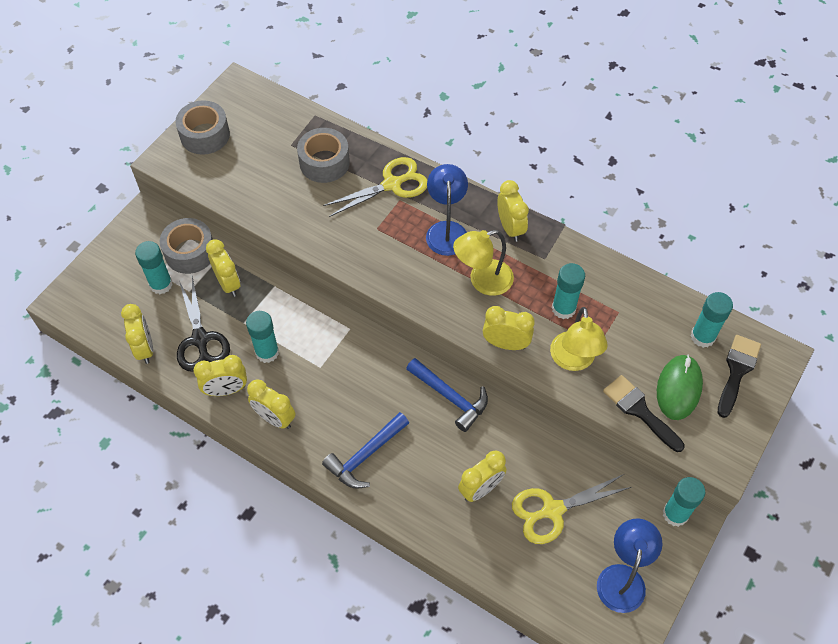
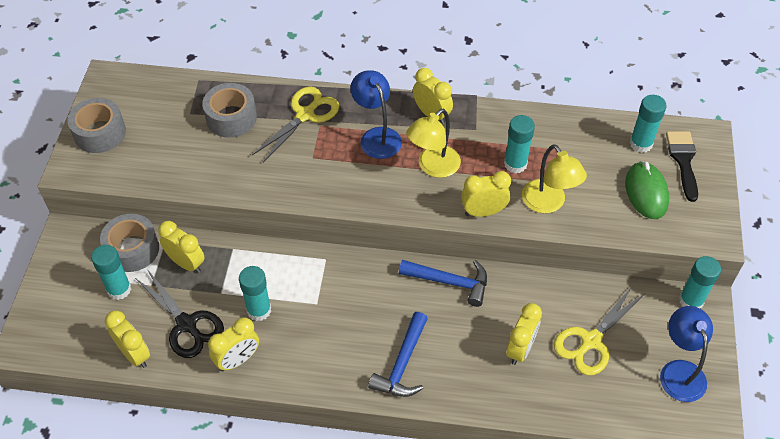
camera: 25 degrees left, 5 degrees down
(275, 418) = (299, 366): yellow clock -> none
(639, 410) = (625, 222): black brush -> none

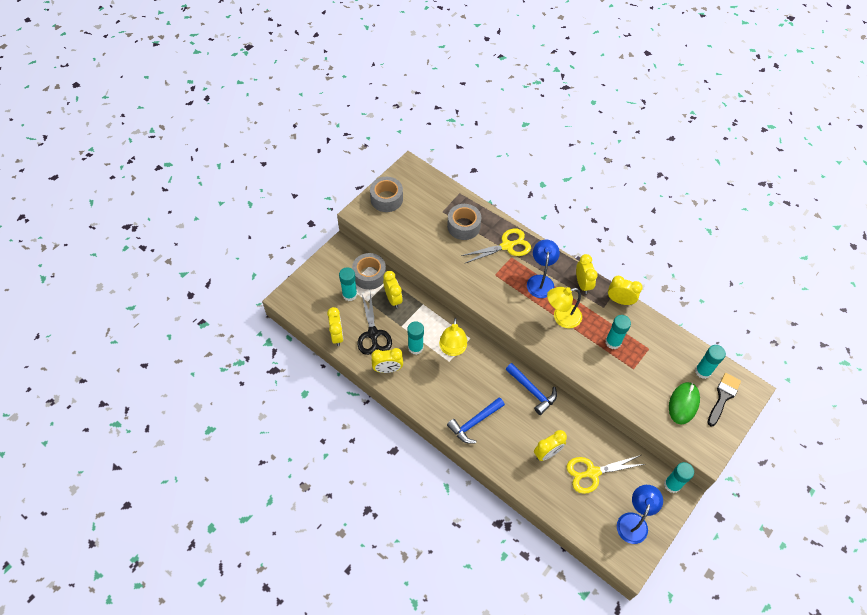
camera: 30 degrees right, 5 degrees up
(483, 212) = (573, 361): yellow clock -> yellow clock (620, 301)
(548, 203) = (616, 377): yellow lamp -> yellow lamp (452, 349)

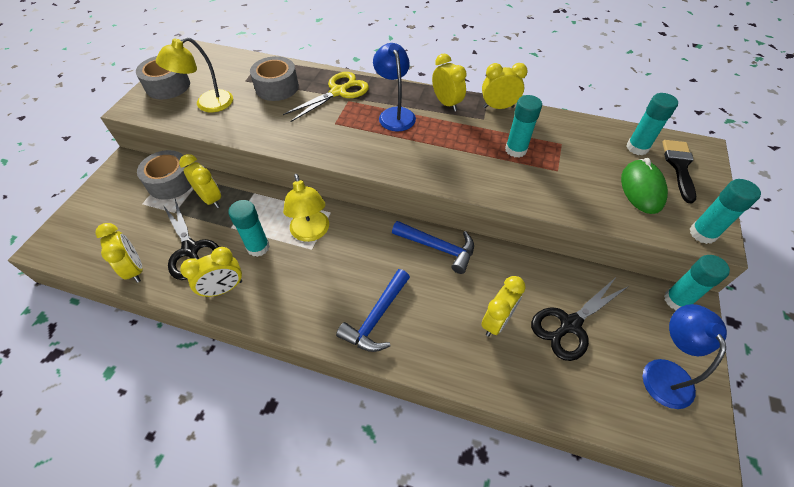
camera: 20 degrees left, 5 degrees down
(349, 294) = (146, 212): turquoise glue stick -> turquoise glue stick (702, 233)
(561, 317) = (439, 143): yellow lamp -> yellow lamp (207, 104)
(592, 472) = (570, 324): yellow scissors -> black scissors

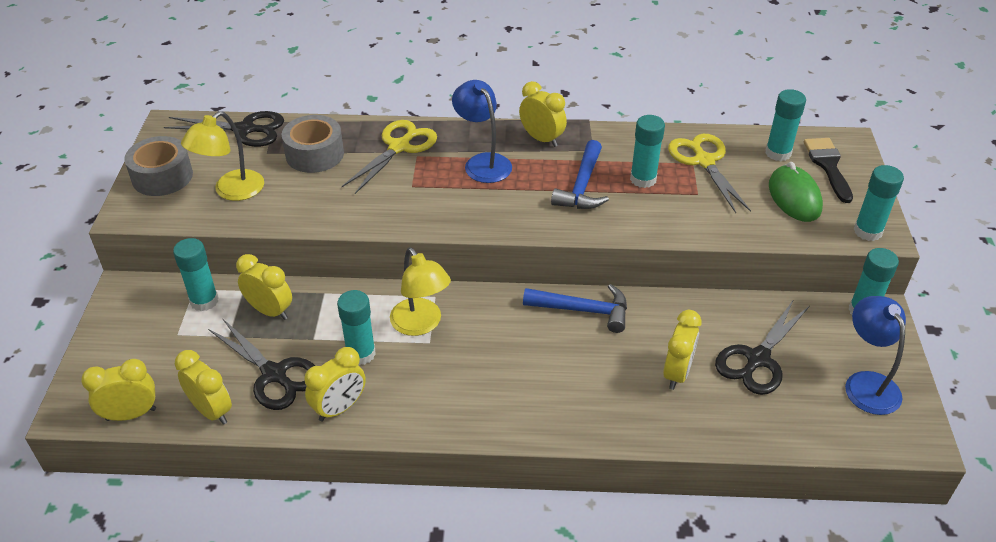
camera: 15 degrees left, 10 degrees down
(171, 182) = (204, 301): grey tape -> turquoise glue stick
(238, 62) = (245, 130): none -> black scissors
(376, 318) = (539, 399): blue hammer -> blue hammer (582, 186)
(498, 107) = (606, 133): yellow clock -> yellow clock (131, 414)
(571, 143) = (704, 161): none -> yellow scissors

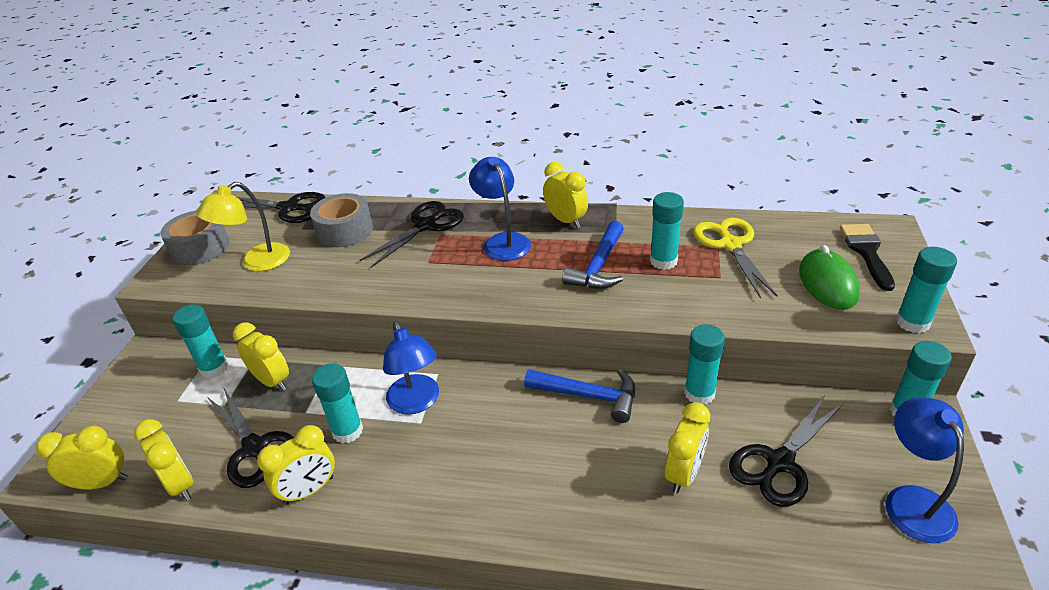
camera: 10 degrees right, 5 degrees down
(399, 147) = (426, 226): yellow scissors -> black scissors
(421, 324) = (416, 403): yellow lamp -> blue lamp
(778, 153) = (811, 238): turquoise glue stick -> turquoise glue stick (699, 393)

